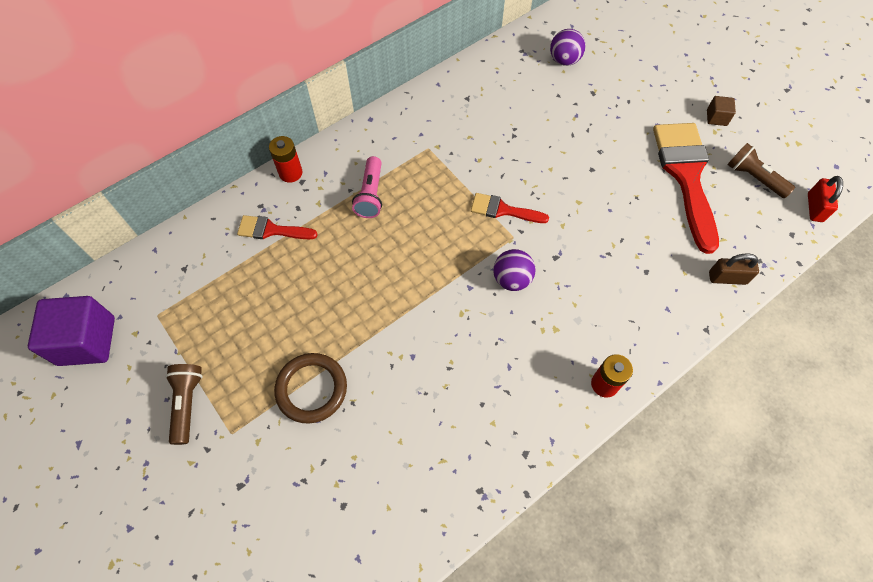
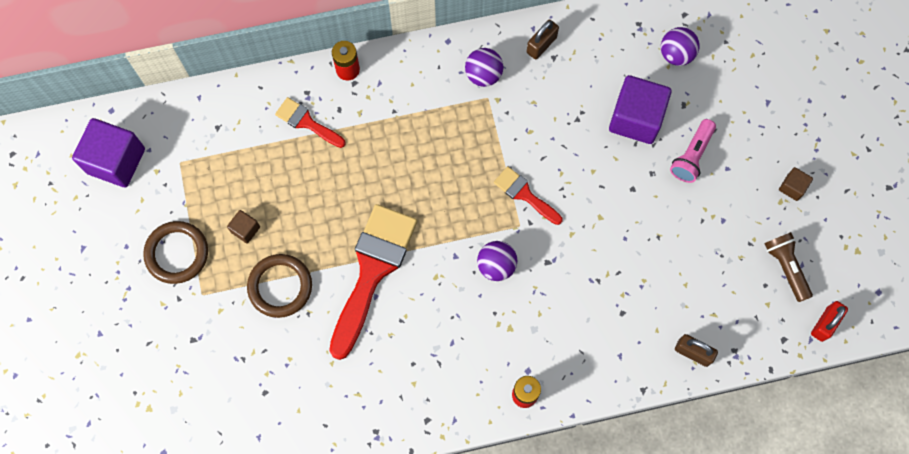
camera: 25 degrees right, 10 degrees up
(187, 404) = (177, 253): brown flashlight -> brown ring
(251, 350) = (245, 229): none -> brown cube
(371, 194) = (411, 125): pink flashlight -> pink flashlight (692, 156)
(415, 132) = (483, 74): none -> purple ball
(452, 93) = (541, 45): none -> brown padlock
(561, 116) = (636, 118): none -> purple cube
(686, 176) = (720, 236): red brush -> red brush (372, 271)

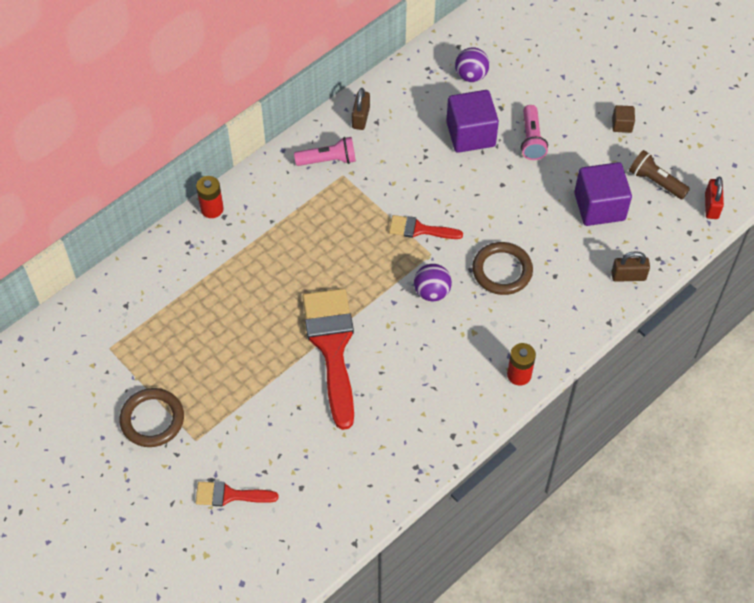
camera: 30 degrees left, 15 degrees down
(116, 161) = (50, 375): purple cube -> purple cube (599, 206)
(245, 229) = (202, 371): brown cube -> none
(280, 286) = (261, 399): brown ring -> brown ring (502, 270)
(307, 122) = (202, 264): red brush -> red brush (230, 495)
(483, 74) = (328, 160): purple ball -> pink flashlight

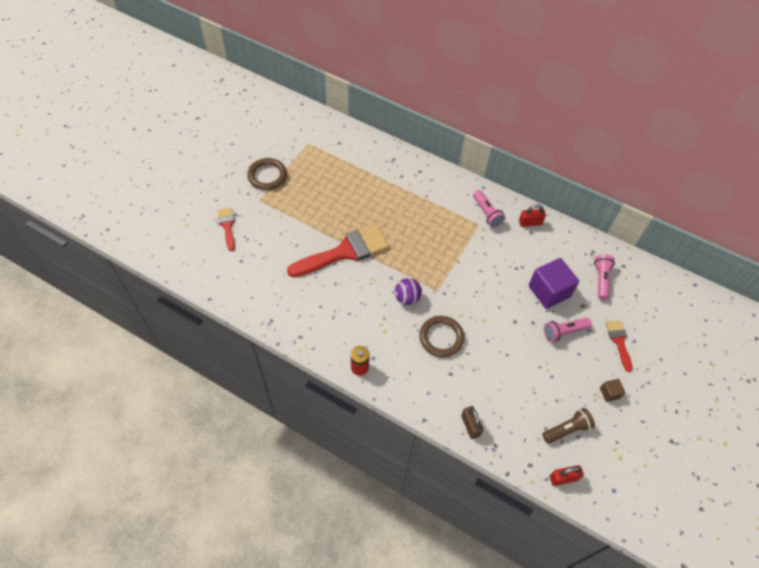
camera: 70 degrees right, 0 degrees up
(212, 209) = (422, 164): red battery -> none
(361, 118) = (530, 223): brown padlock -> red padlock
(420, 229) = (454, 279): red brush -> red brush (619, 341)
(471, 76) = (601, 280): purple ball -> pink flashlight
(599, 206) = (525, 392): purple cube -> none
(655, 182) = (567, 429): brown flashlight -> brown flashlight turned 45 degrees clockwise

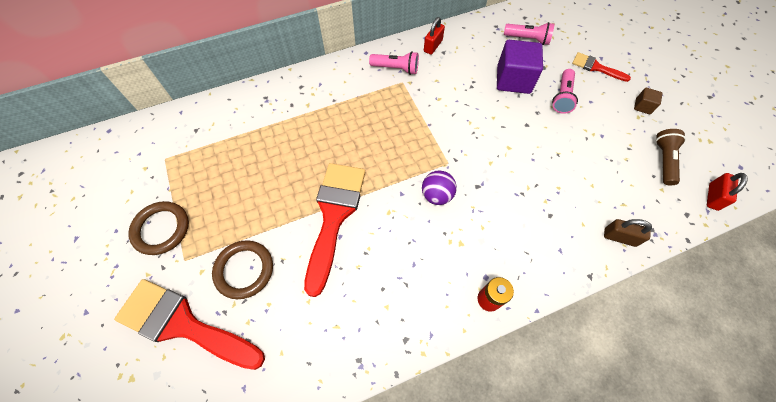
camera: 50 degrees left, 5 degrees up
(227, 226) = (183, 324): red brush -> red brush, size x2.00
(441, 337) = (504, 196): brown ring -> brown ring (244, 270)
(601, 280) = (527, 39): pink flashlight -> pink flashlight turned 150 degrees clockwise

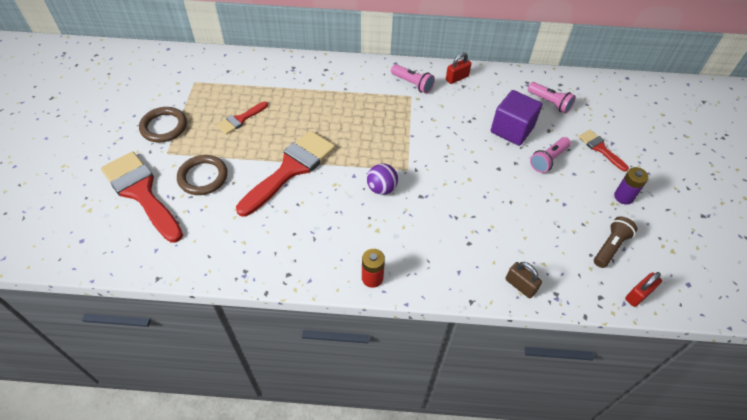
camera: 25 degrees right, 10 degrees down
(245, 181) = (240, 119): none -> red brush
(642, 106) = (623, 197): brown cube -> purple battery

